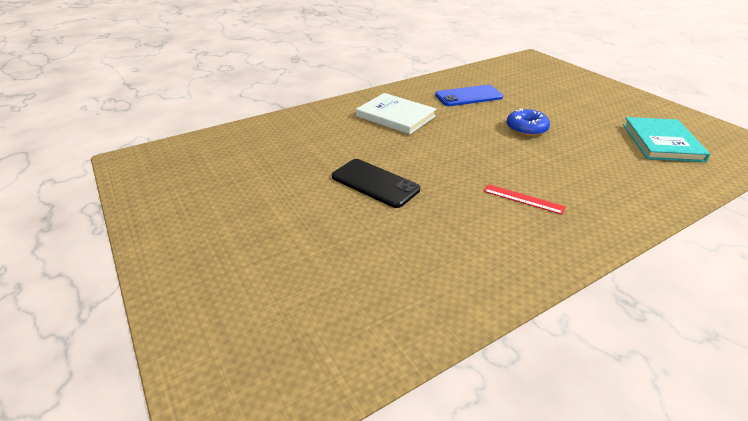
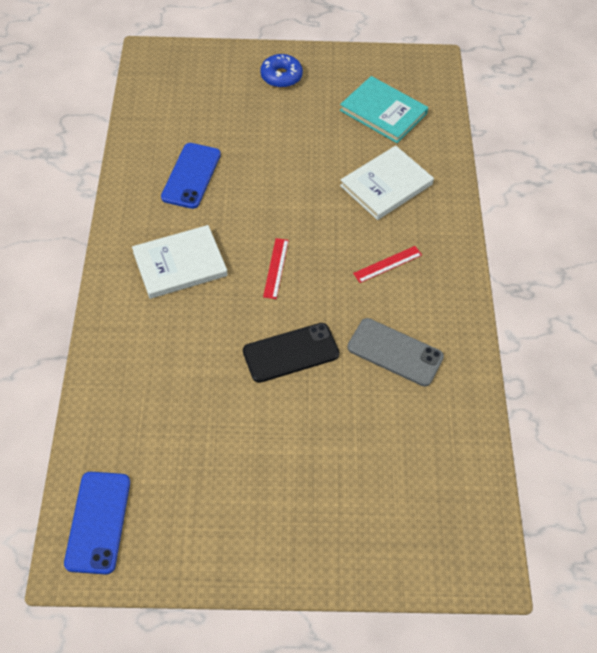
camera: 60 degrees left, 20 degrees up
(165, 158) = (98, 522): none -> blue phone
(439, 238) = (395, 352): none -> grey phone
(442, 150) = (276, 268): none -> red ruler
(526, 128) = (291, 180): blue donut -> blue donut (281, 76)
(598, 169) = (386, 185): none -> white book

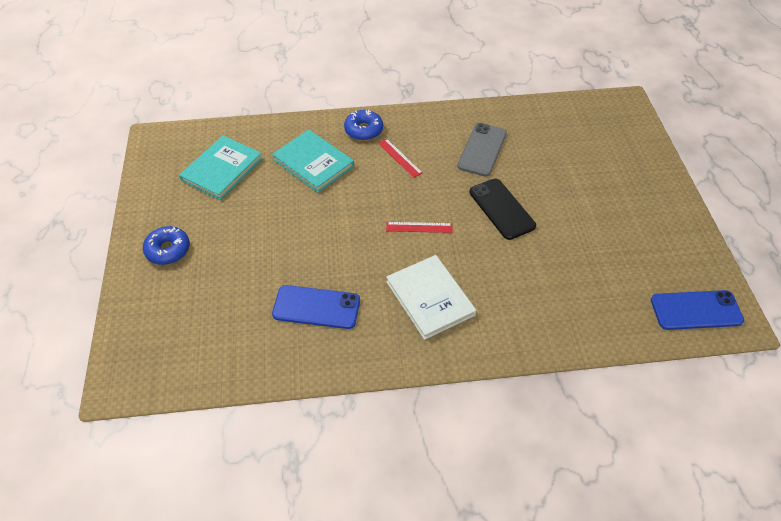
camera: 95 degrees left, 5 degrees down
(386, 185) = (313, 163): white book -> turquoise book
(438, 235) = (363, 130): none -> blue donut

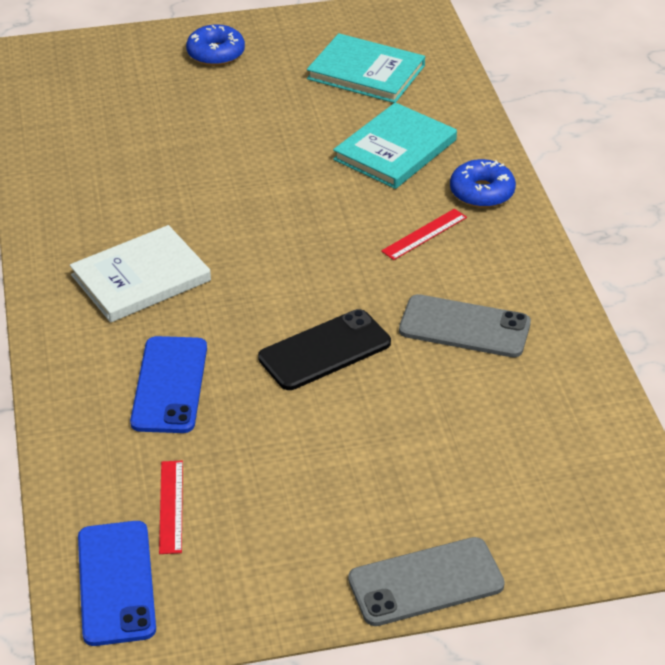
camera: 85 degrees right, 10 degrees down
(316, 307) = (126, 179): blue phone -> blue phone (169, 385)
(419, 227) = (274, 262): red ruler -> red ruler (171, 506)
(667, 182) = (426, 582): none -> grey phone

